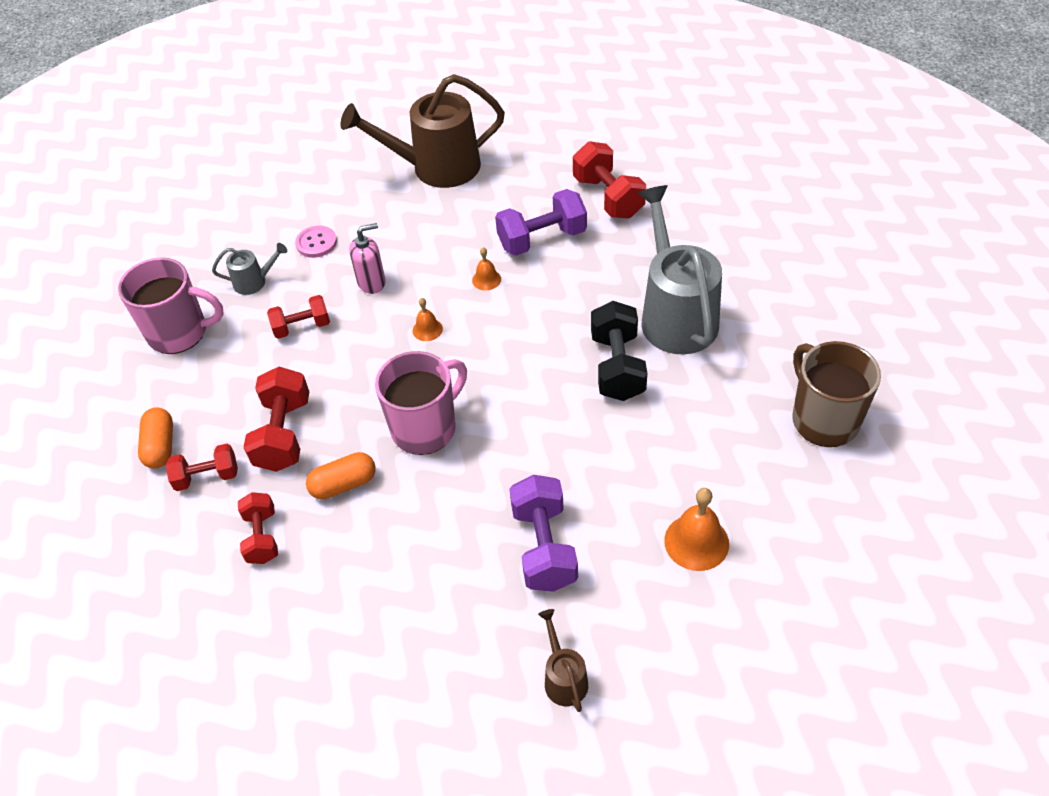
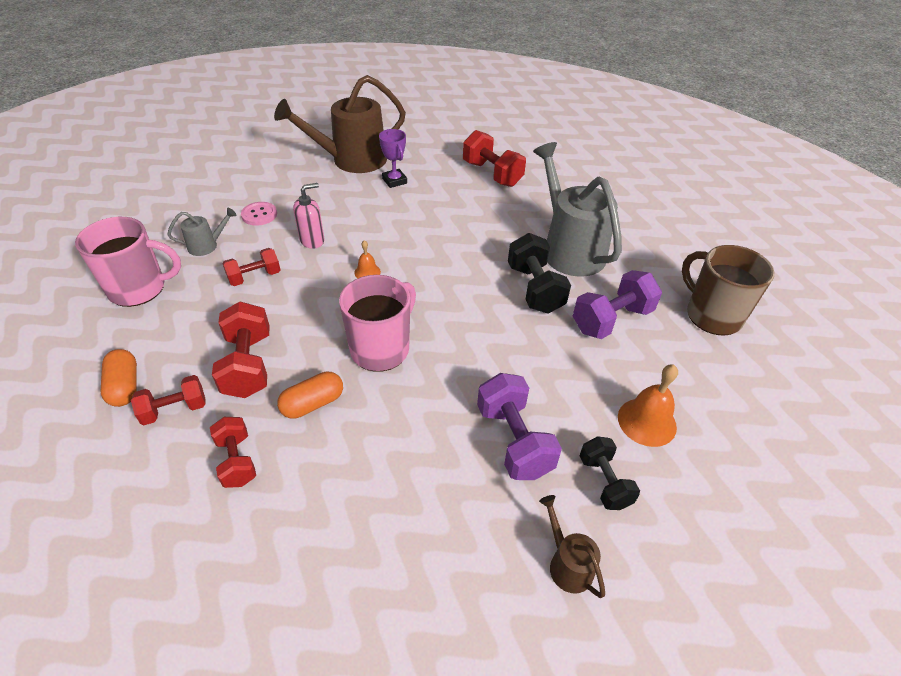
camera: 15 degrees left, 5 degrees down
(483, 202) = (394, 181): none -> purple trophy
(486, 279) = (409, 233): orange bell -> none
(542, 239) = (448, 203): purple dumbbell -> purple dumbbell (611, 320)
(627, 602) = (604, 482): none -> black dumbbell

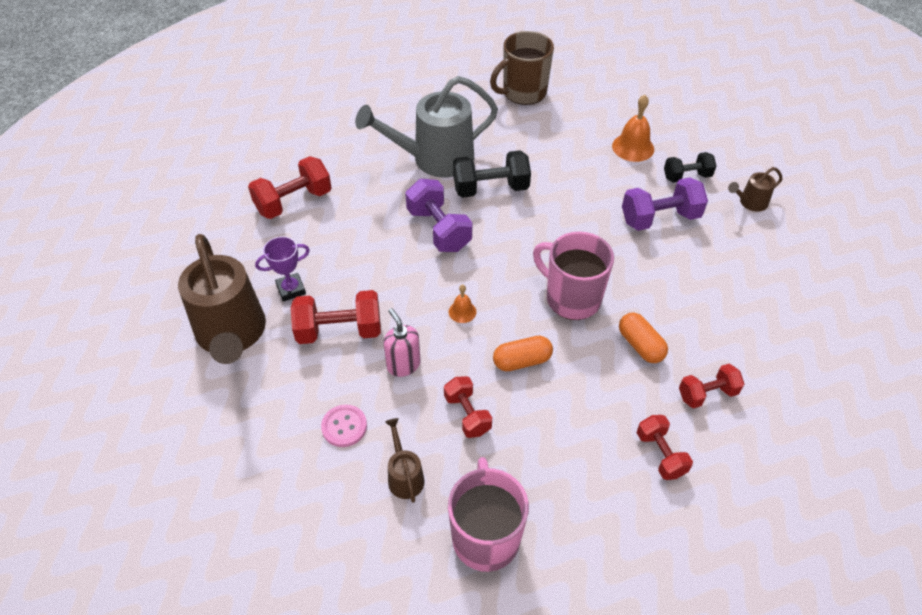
camera: 85 degrees left, 5 degrees up
(124, 386) = (637, 508): orange capsule -> orange capsule (522, 361)
(207, 245) = (404, 476): grey watering can -> brown watering can
(248, 365) = (599, 401): red dumbbell -> red dumbbell (339, 330)
(611, 320) = (530, 147): purple dumbbell -> purple dumbbell (439, 230)

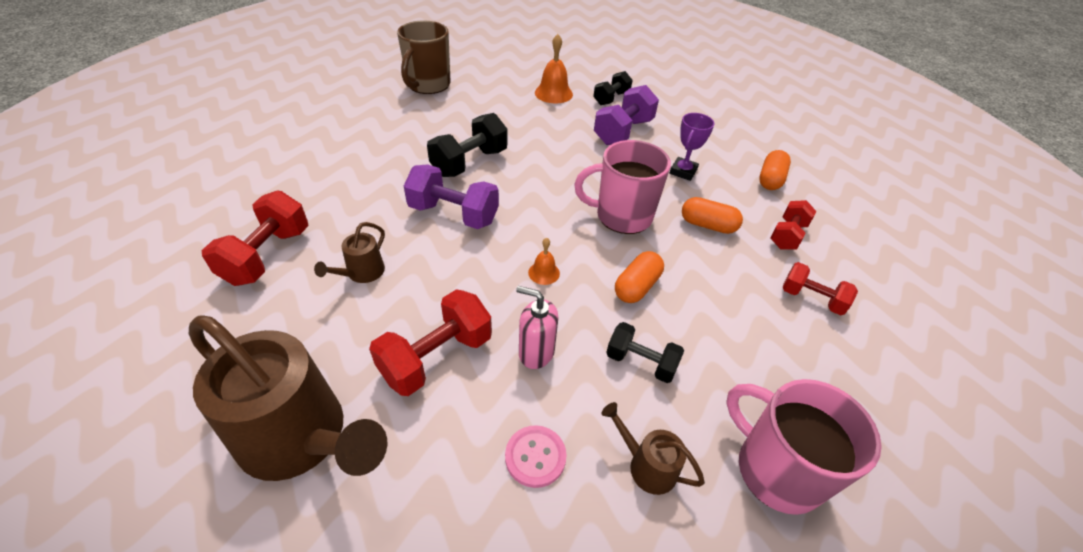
camera: 40 degrees left, 5 degrees down
(291, 289) = (340, 345): purple trophy -> purple trophy (683, 171)
(434, 159) = (394, 160): grey watering can -> none
(467, 414) = (641, 362): red dumbbell -> black dumbbell
(750, 203) = (669, 99): brown watering can -> brown watering can (361, 273)
(759, 336) = (770, 179): none -> orange capsule

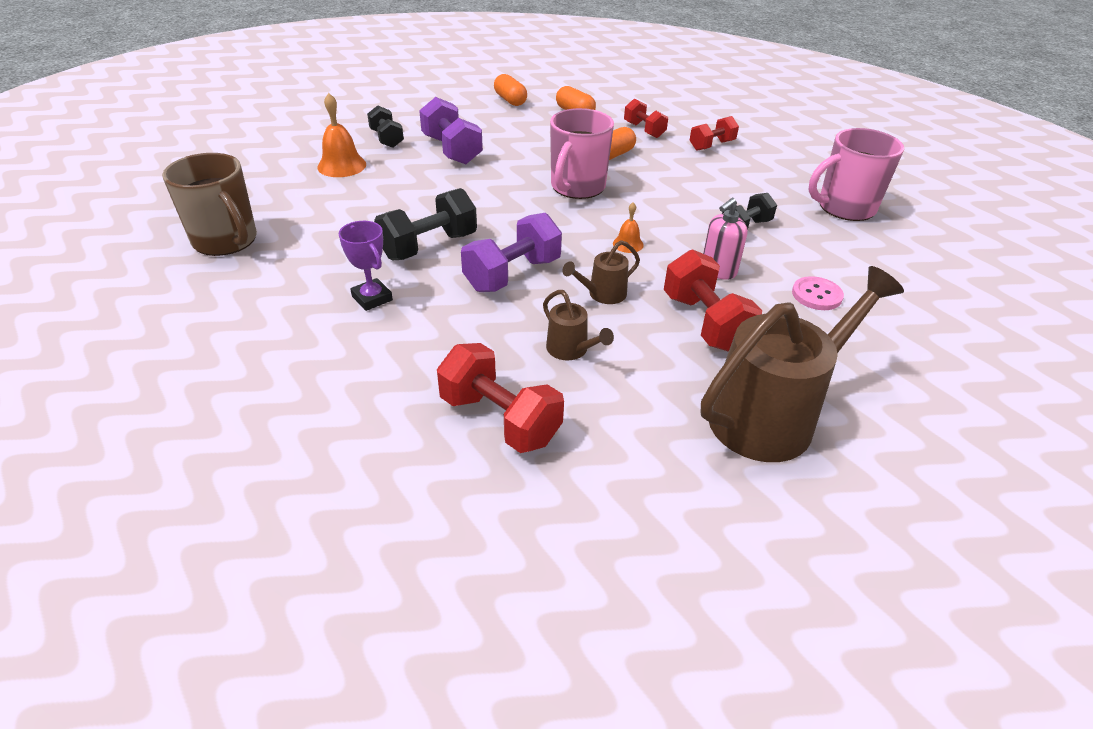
camera: 65 degrees left, 5 degrees down
(469, 163) = (429, 246): black dumbbell -> black dumbbell turned 75 degrees clockwise
(637, 287) = (667, 206): orange capsule -> orange capsule (510, 100)
(646, 465) = (832, 252): brown watering can -> brown watering can (602, 294)
(683, 171) = (536, 142): purple trophy -> purple trophy (372, 298)

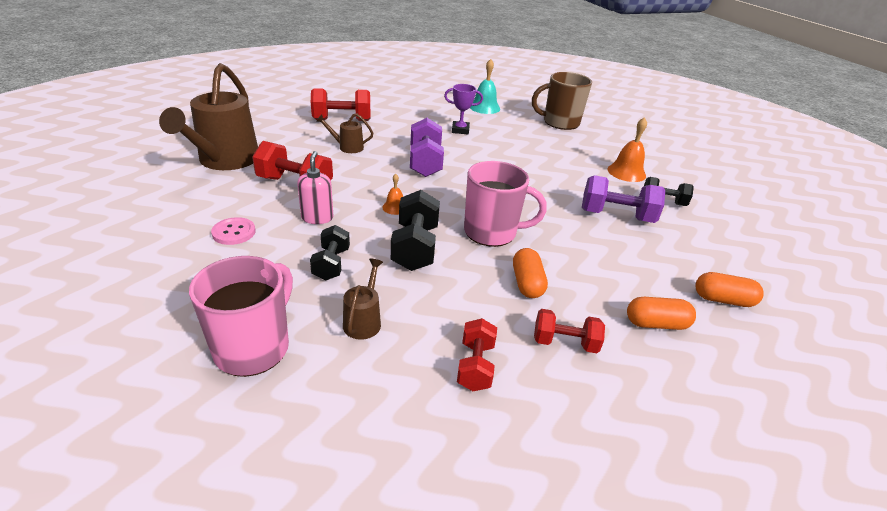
camera: 130 degrees right, 5 degrees down
(238, 321) = (484, 107): none -> turquoise bell
(429, 246) = (486, 156): black dumbbell -> black dumbbell (415, 248)
(577, 187) = (492, 232): pink mug -> pink mug turned 120 degrees clockwise
(602, 294) = (367, 174): brown watering can -> brown watering can (364, 320)

